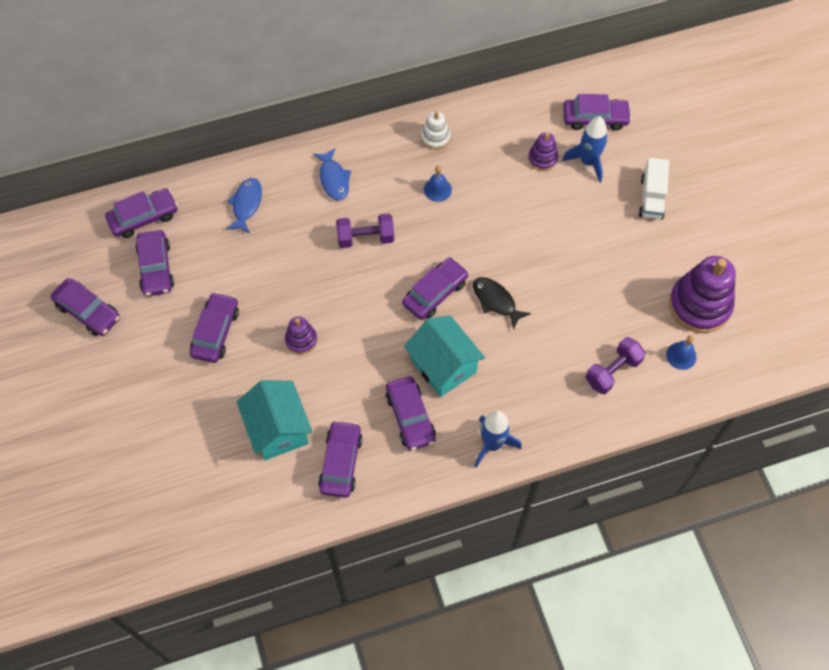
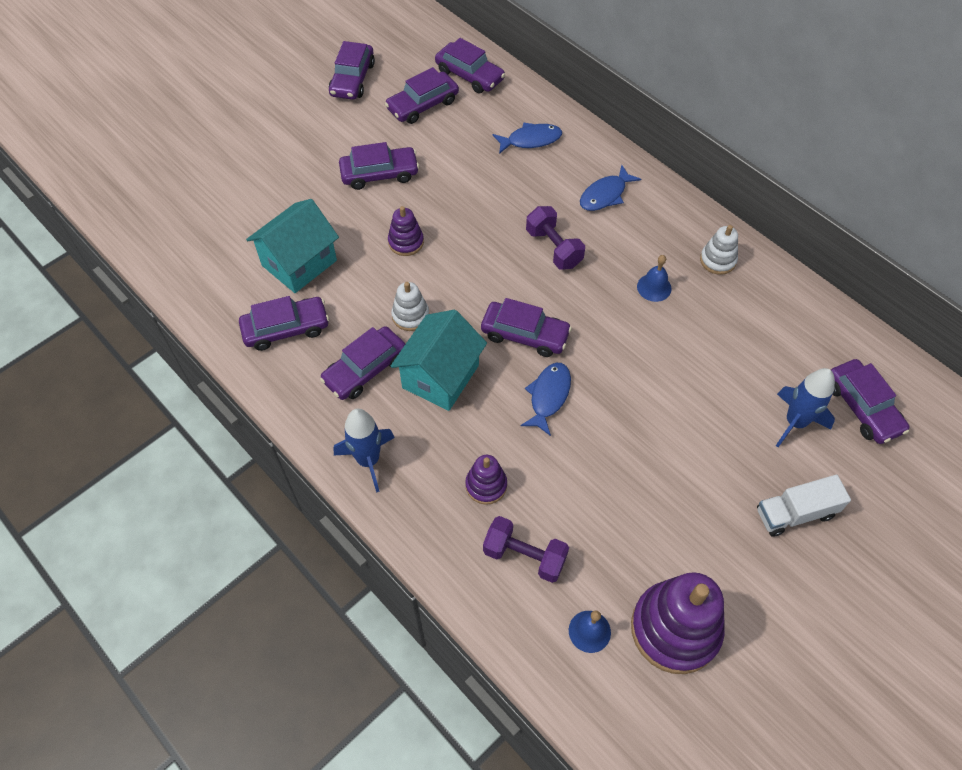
camera: 65 degrees right, 5 degrees down
(376, 365) = (410, 315): none -> white stacking toy
(496, 301) = (548, 396): black fish -> blue fish
(542, 159) = (765, 373): purple stacking toy -> purple stacking toy (486, 485)

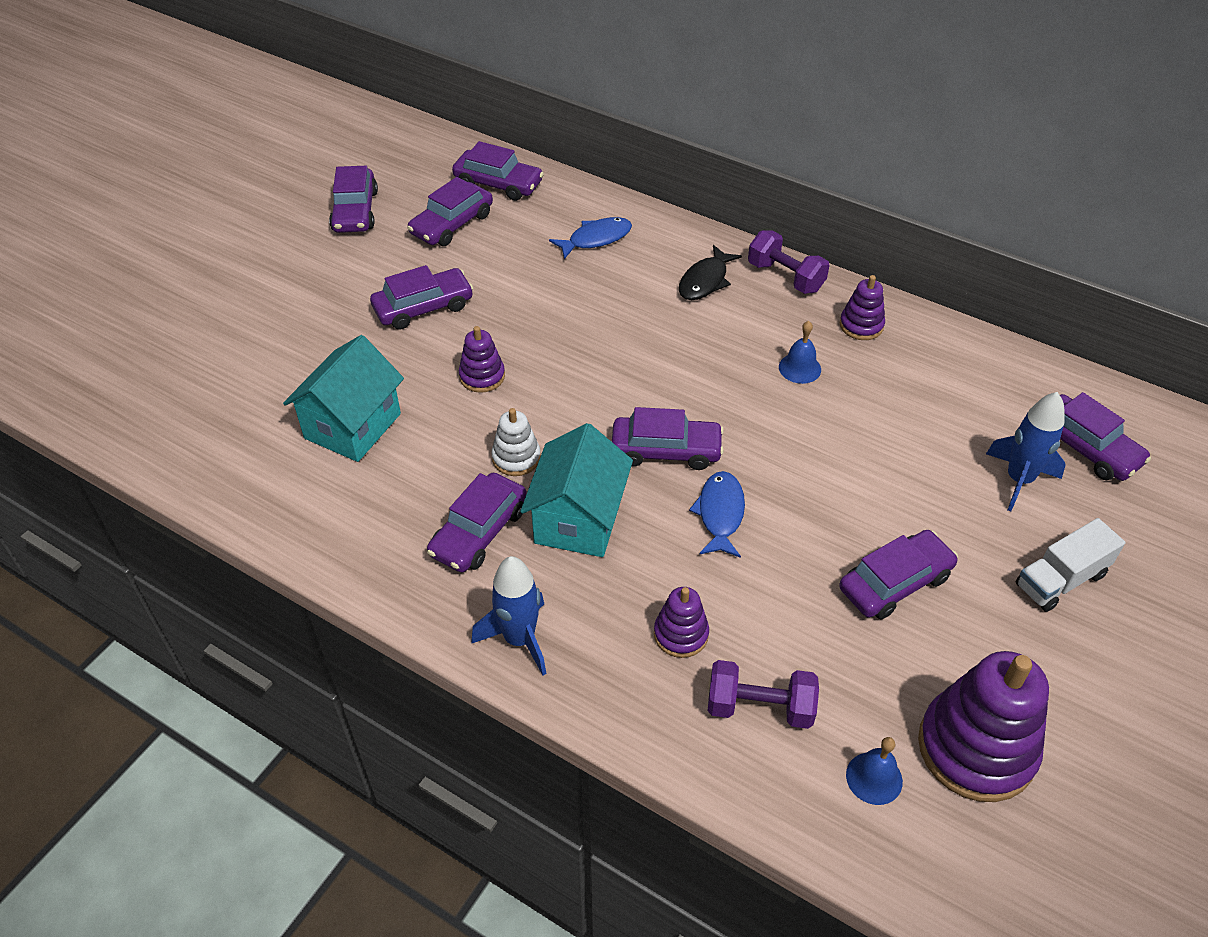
camera: 15 degrees left, 10 degrees down
(286, 329) = (359, 505): purple car -> purple car (895, 583)
(554, 248) = (666, 348): purple dumbbell -> purple dumbbell (785, 277)
(605, 195) = (705, 281): blue fish -> black fish
(717, 260) = (861, 325): white stacking toy -> purple stacking toy

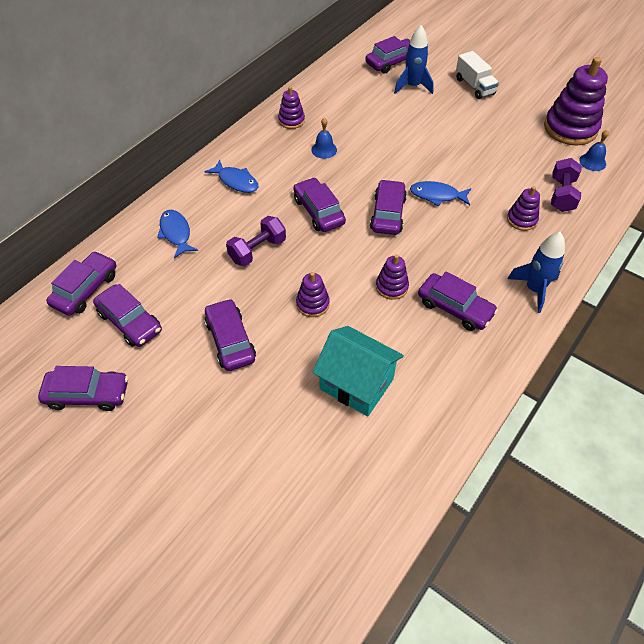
camera: 85 degrees left, 5 degrees up
(516, 458) = (391, 287): white stacking toy -> purple stacking toy
(578, 520) = (443, 258): turquoise house -> none
(705, 281) = (236, 181): black fish -> blue fish
(785, 277) = (241, 145): purple dumbbell -> purple dumbbell (257, 250)
(895, 583) = (480, 138): purple car -> purple car (319, 211)

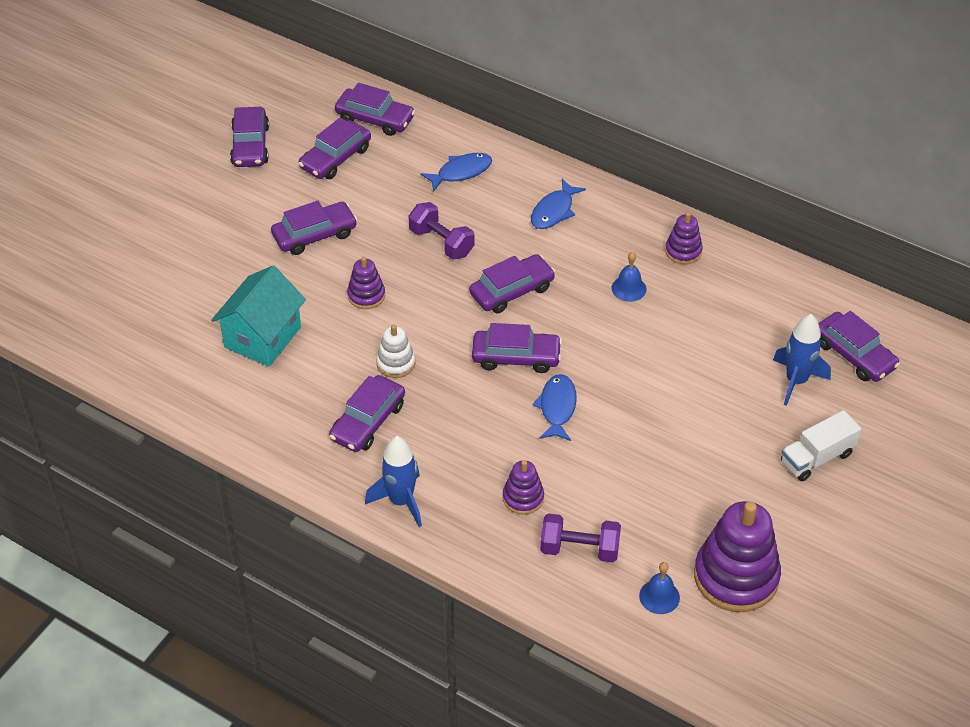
camera: 85 degrees right, 5 degrees down
(391, 287) = (396, 363): purple stacking toy -> white stacking toy

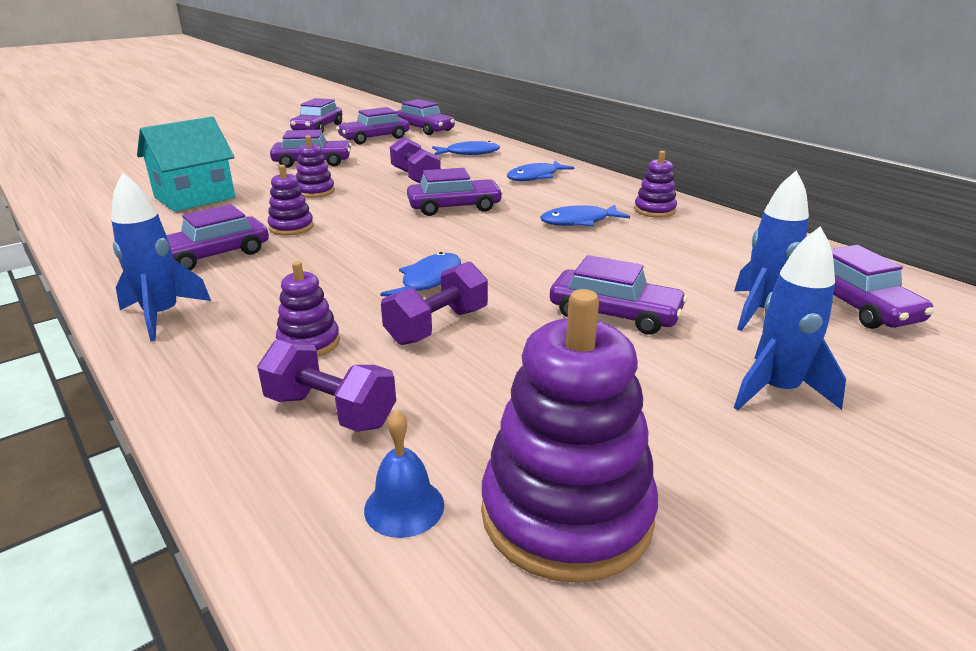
camera: 20 degrees right, 20 degrees down
(396, 363) = (291, 227): white stacking toy -> purple stacking toy
(516, 357) = (417, 242): purple car -> purple car (614, 314)
(594, 457) = (437, 326): none -> purple dumbbell
(629, 288) = (579, 222): blue bell -> blue fish
(817, 458) = (777, 390): white truck -> blue rocket

